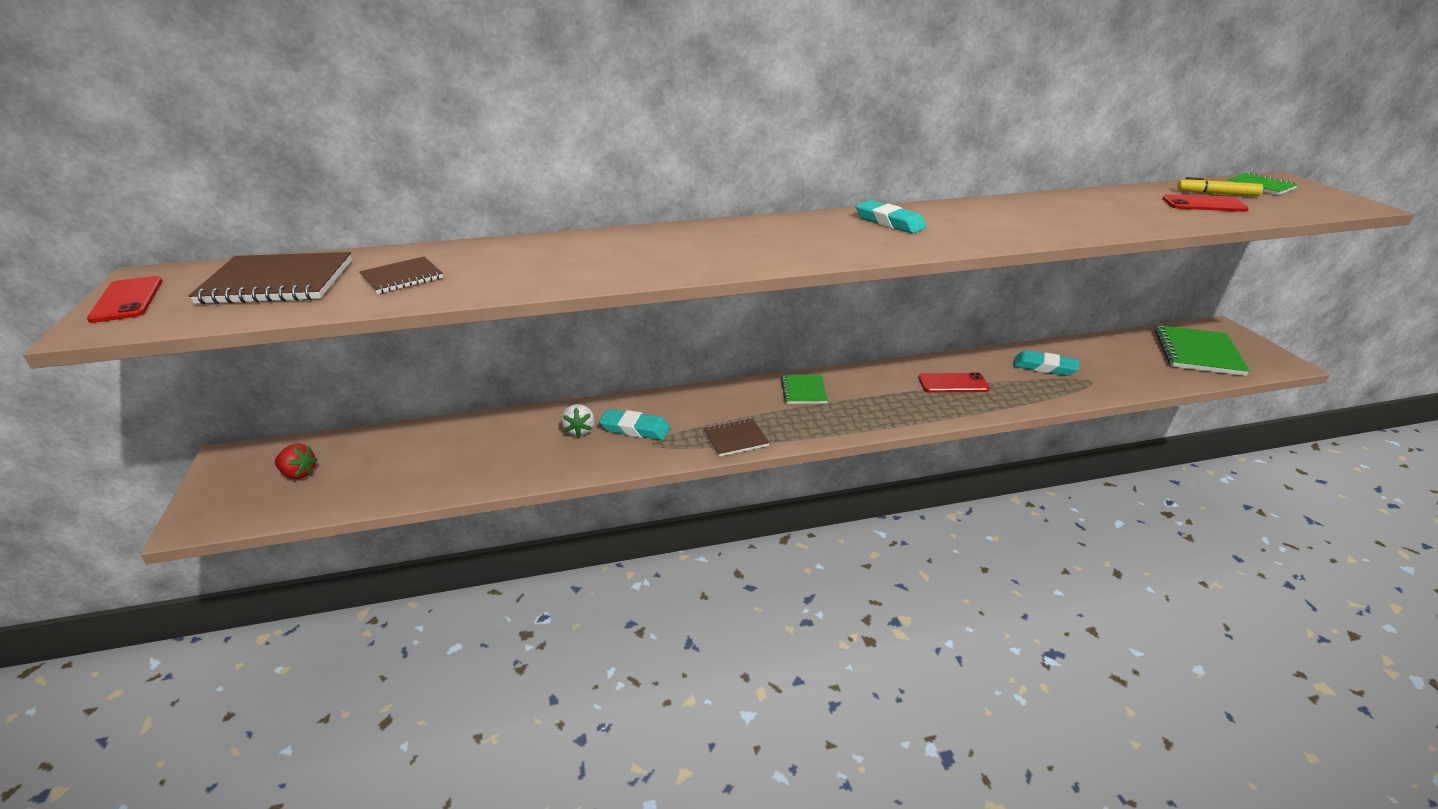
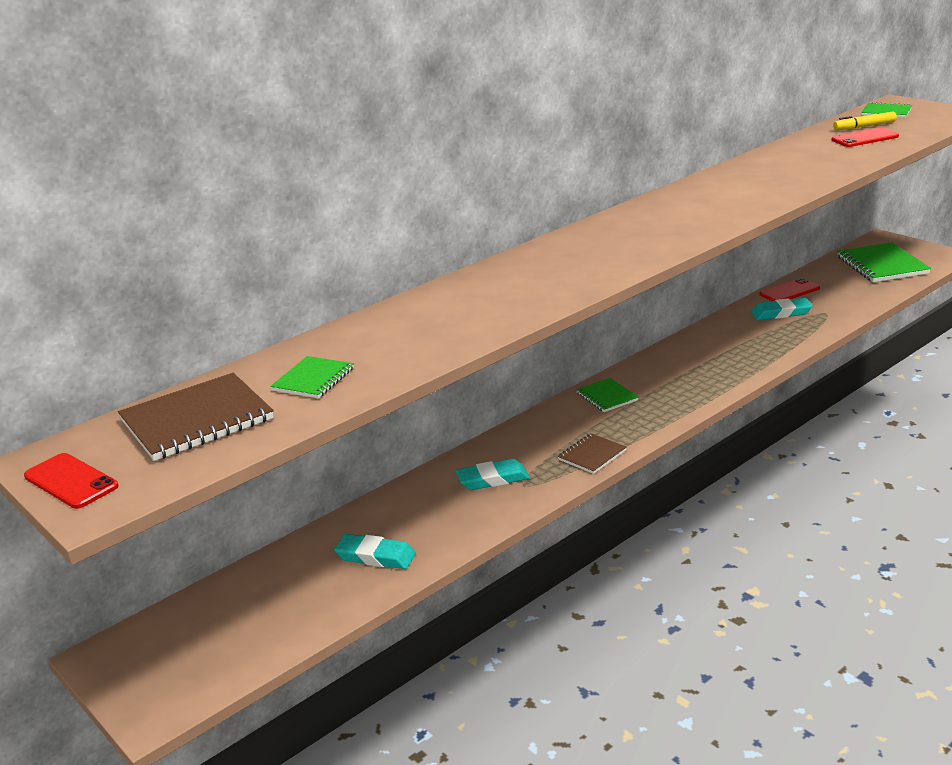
camera: 25 degrees left, 5 degrees down
(299, 474) = (204, 637): red strawberry -> none
(402, 277) = (313, 379): brown notebook -> green notebook
(579, 430) = (442, 499): white strawberry -> none
(889, 222) = (657, 214): turquoise eraser -> turquoise eraser (375, 556)
(953, 383) = (723, 349): red phone -> red phone (789, 291)

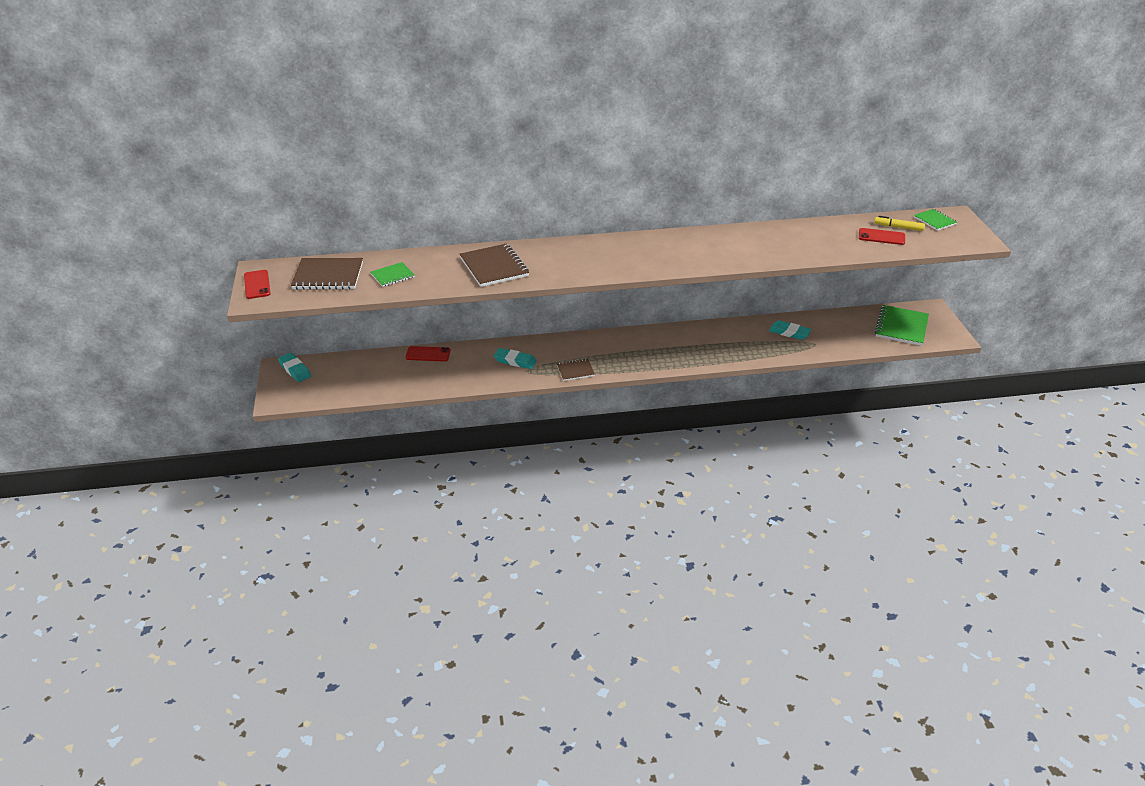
camera: 30 degrees right, 10 degrees up
(375, 556) = (423, 375): turquoise eraser -> turquoise eraser (295, 370)
(460, 314) = (494, 267): none -> brown notebook
(607, 397) = (624, 341): green notebook -> none
(789, 291) = (816, 320): red phone -> red phone (428, 354)

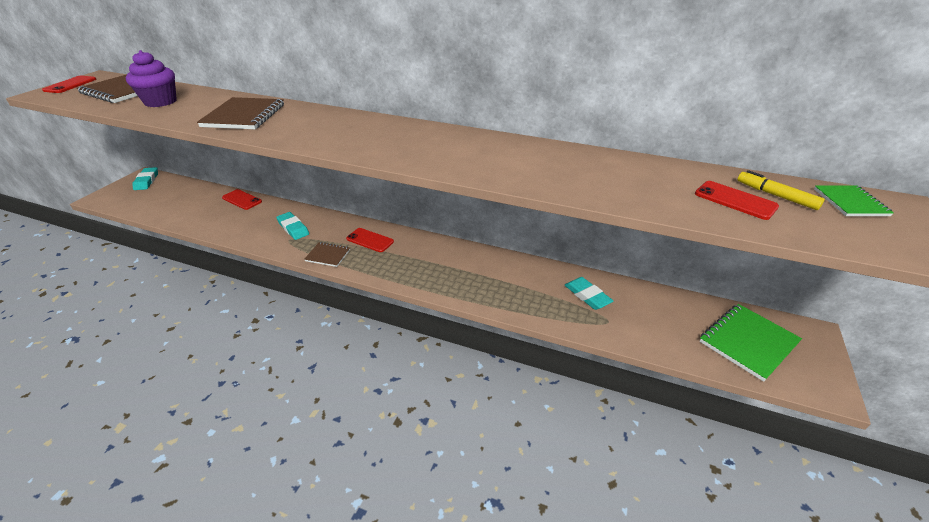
camera: 30 degrees right, 0 degrees up
(392, 276) = (160, 102): green notebook -> purple cupcake
(593, 348) = (370, 240): none -> red phone

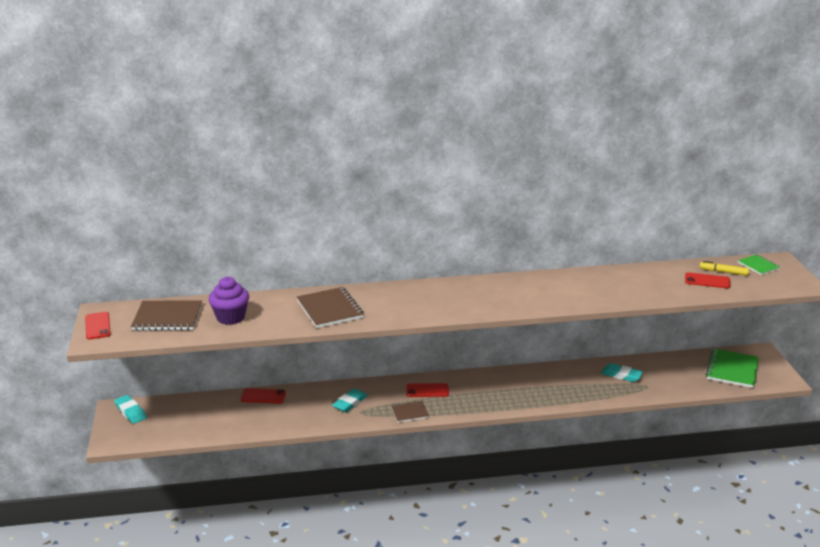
camera: 30 degrees left, 10 degrees down
(293, 228) = (350, 403): turquoise eraser -> turquoise eraser turned 75 degrees counterclockwise

